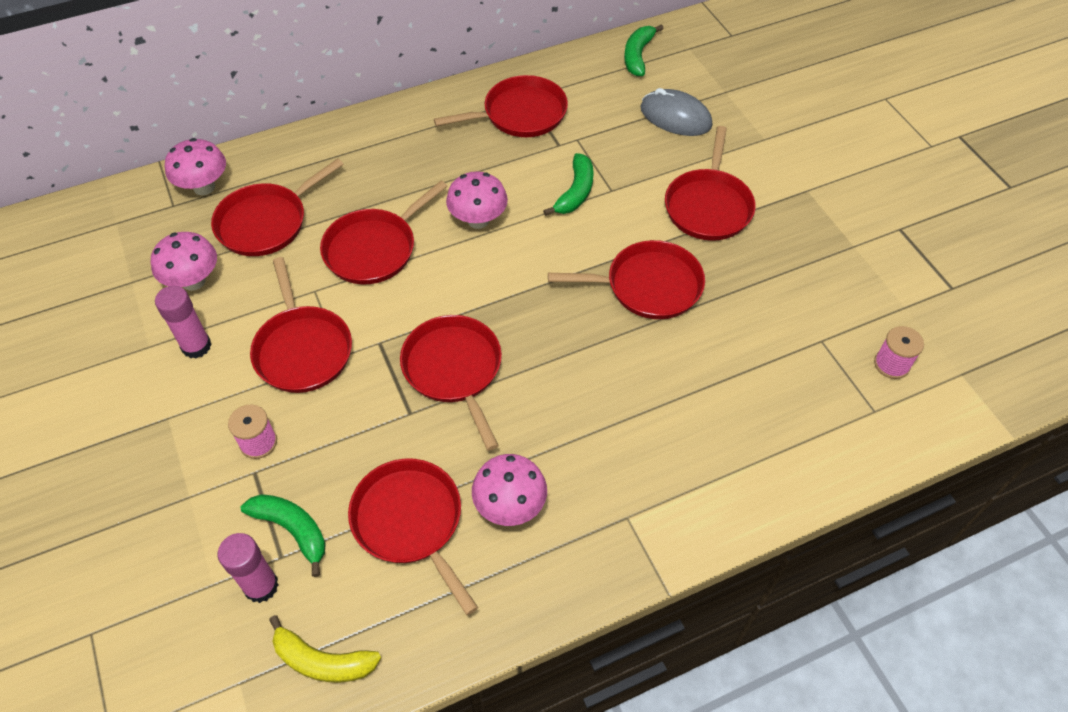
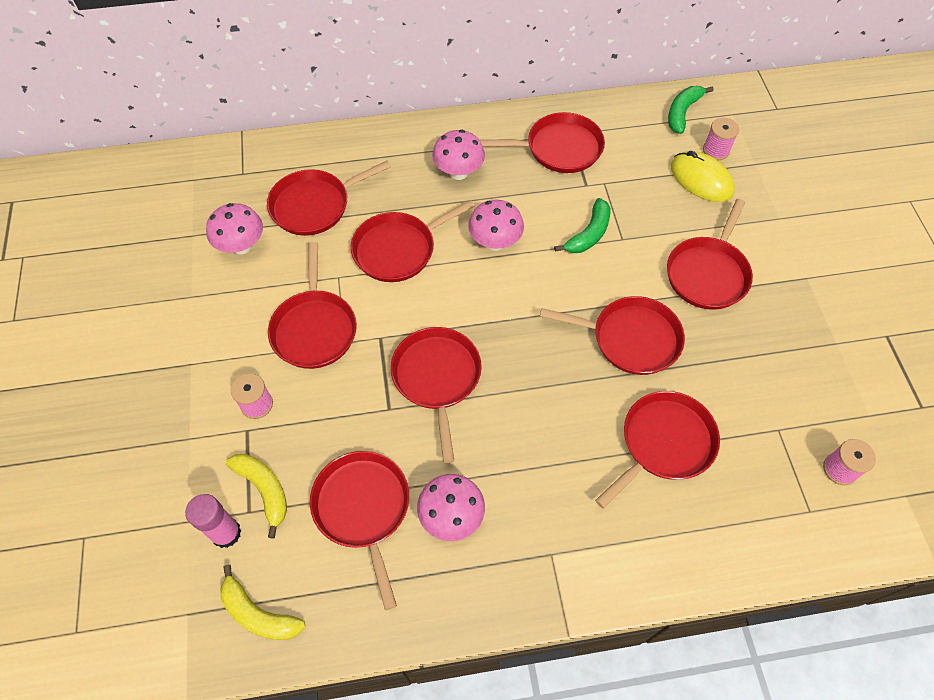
camera: 15 degrees right, 5 degrees up
(196, 346) = (229, 305): pink glue stick -> none
(204, 187) = (272, 162): pink mushroom -> pink mushroom (458, 172)
(292, 530) = (264, 490): green banana -> yellow banana
(675, 117) = (701, 179): grey mouse -> yellow mouse
(682, 86) = (716, 150): none -> pink spool
(711, 380) = (664, 443): none -> red pan

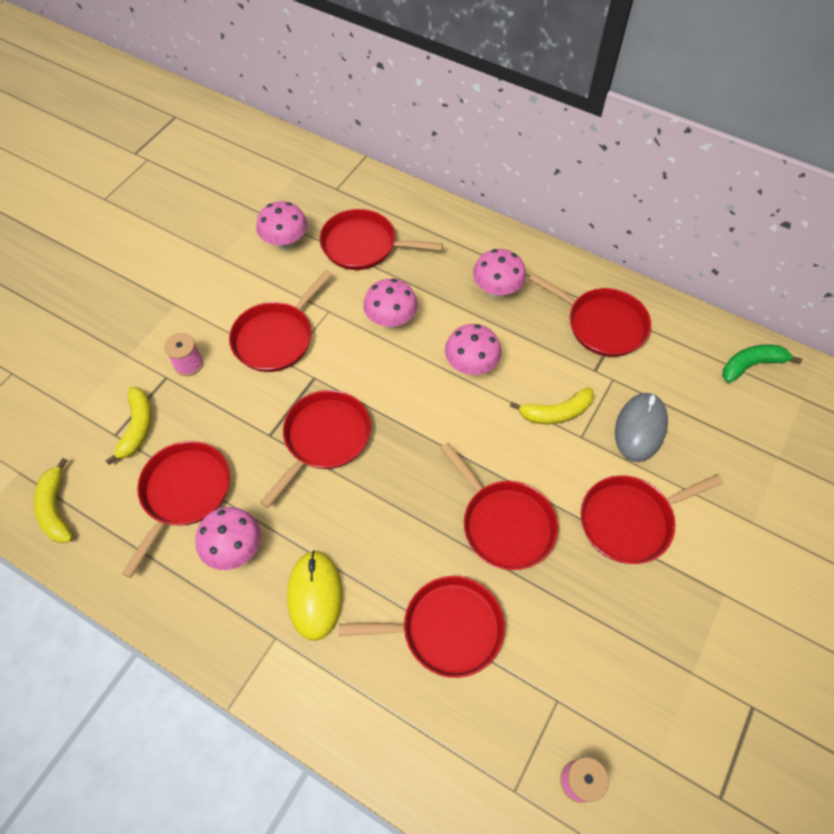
camera: 40 degrees right, 0 degrees up
(226, 533) = (88, 438): pink glue stick -> none
(398, 249) = (391, 320): red pan -> pink mushroom
(589, 234) = (556, 412): green banana -> yellow banana
(654, 205) = (640, 428): none -> grey mouse
(701, 179) = (708, 436): yellow mouse -> yellow mouse (315, 595)
(716, 150) = (750, 419): pink spool -> none

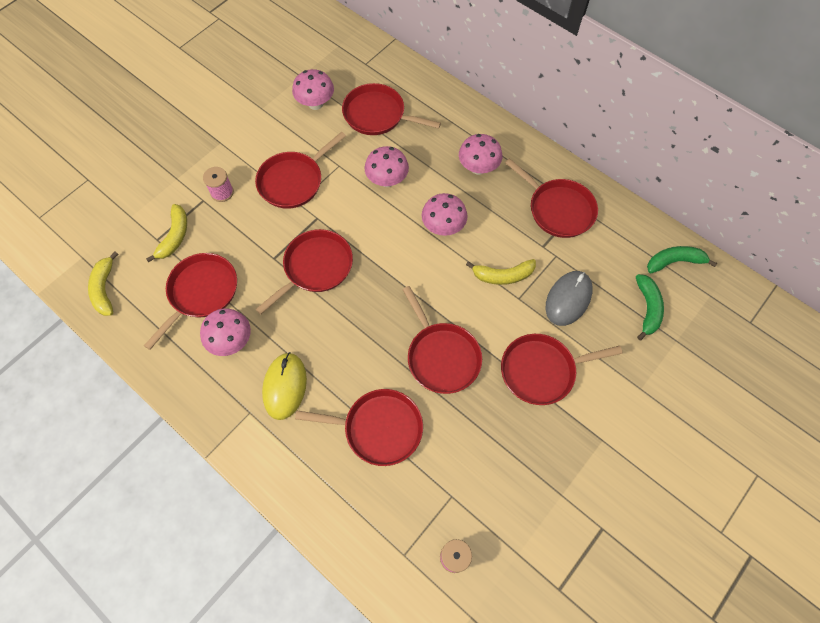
camera: 10 degrees right, 5 degrees up
(735, 425) = (647, 308): none -> green banana

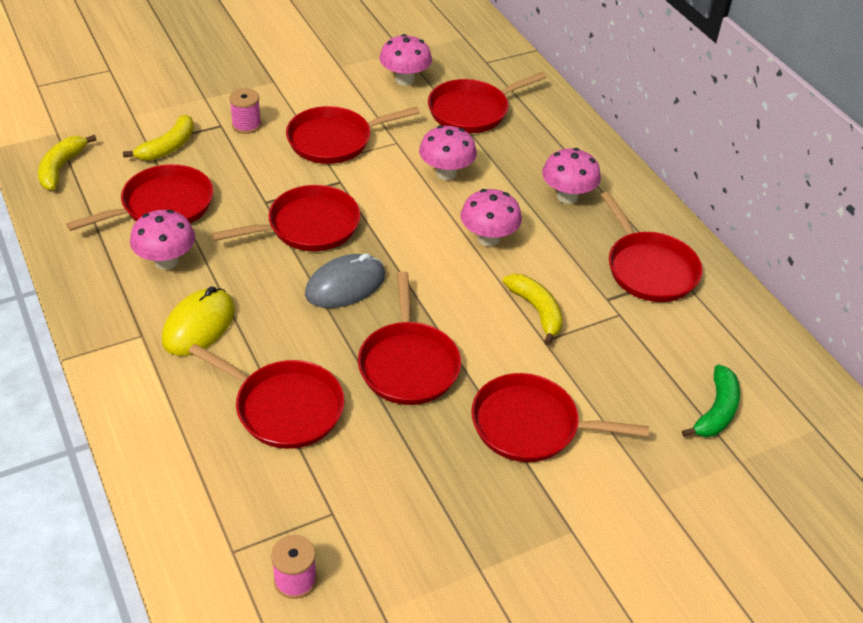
camera: 20 degrees right, 20 degrees down
(377, 115) = (472, 111): red pan -> red pan turned 75 degrees counterclockwise
(503, 276) = (536, 311): yellow banana -> yellow banana turned 135 degrees counterclockwise
(568, 299) = (610, 363): grey mouse -> grey mouse (345, 285)
(674, 261) = (782, 374): green banana -> none

